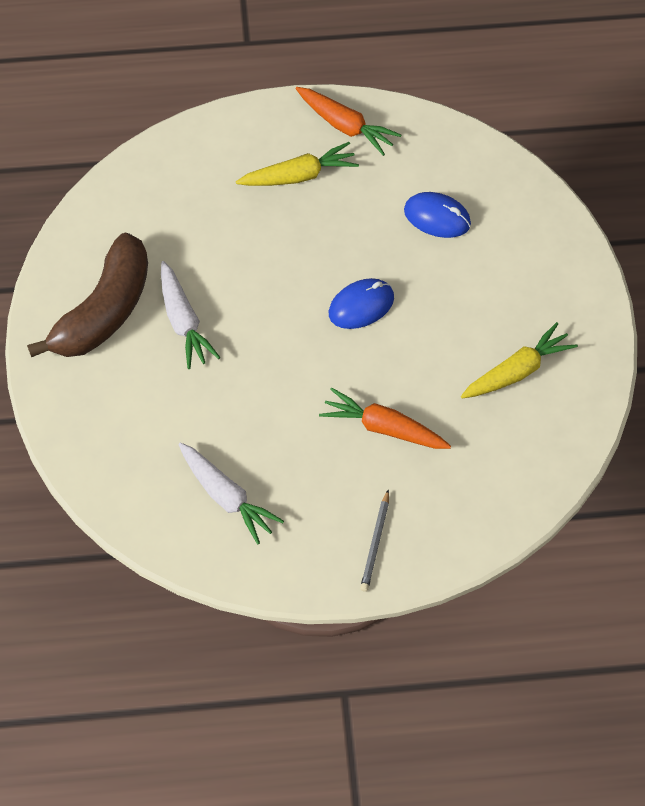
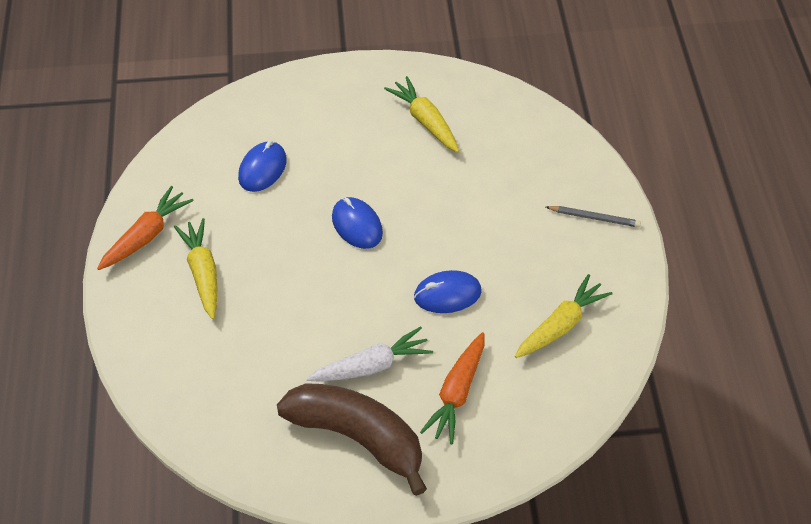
camera: 90 degrees left, 5 degrees down
(226, 497) = (560, 325): white carrot -> yellow carrot
(269, 390) = (447, 294): none -> blue mouse
(384, 428) = (484, 210): orange carrot -> orange carrot (457, 392)

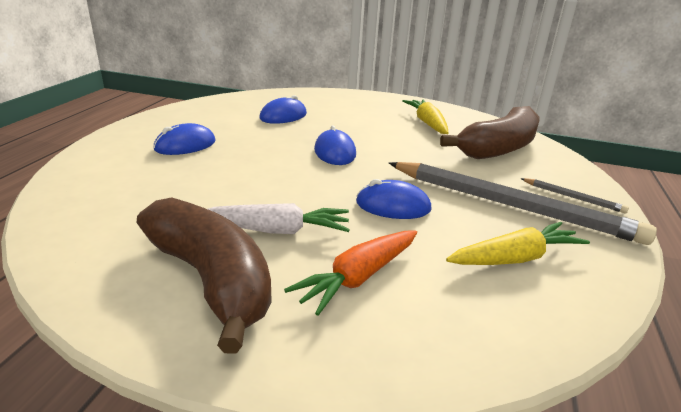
camera: 20 degrees right, 25 degrees down
(146, 235) = (166, 122): orange carrot -> none
(203, 273) = (185, 145): yellow carrot -> blue mouse
(513, 149) = (498, 148): none -> brown banana
(544, 253) = (511, 205): none -> grey pencil

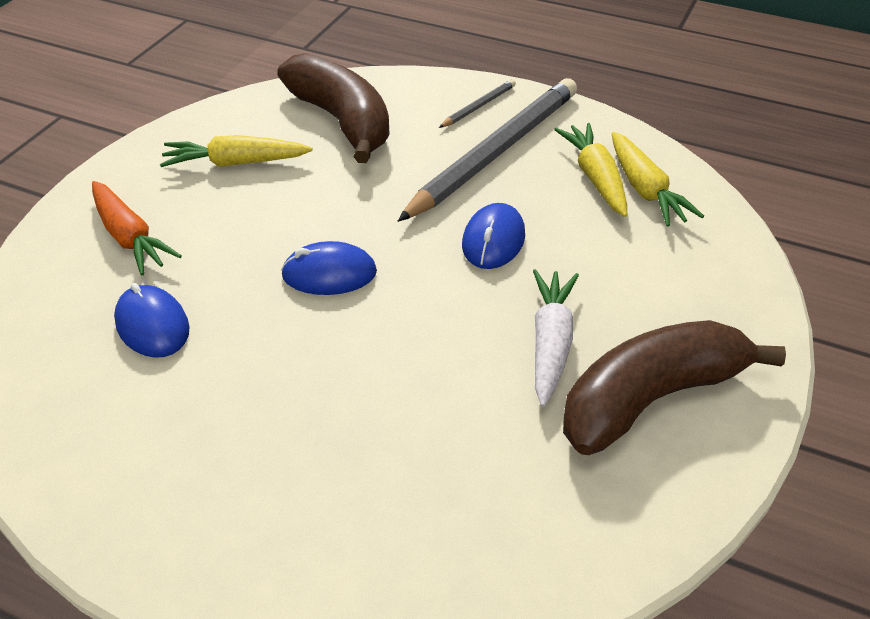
camera: 80 degrees left, 15 degrees up
(185, 145) = (266, 460): blue mouse -> none
(359, 277) = (636, 286): orange carrot -> orange carrot (129, 237)
(519, 291) = (645, 189): none -> yellow carrot

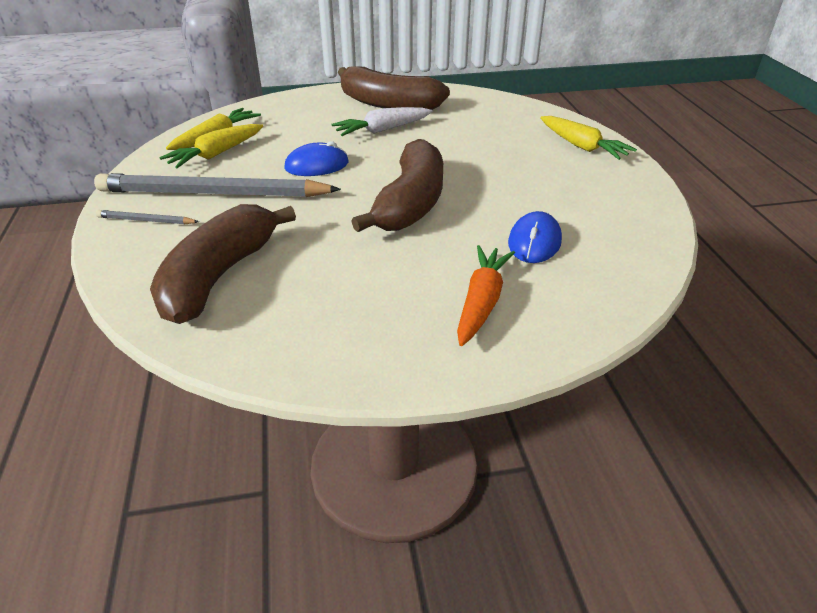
camera: 125 degrees left, 5 degrees down
(236, 163) = (335, 302): yellow carrot -> yellow carrot (581, 146)
(329, 274) = (410, 203): blue mouse -> brown banana

